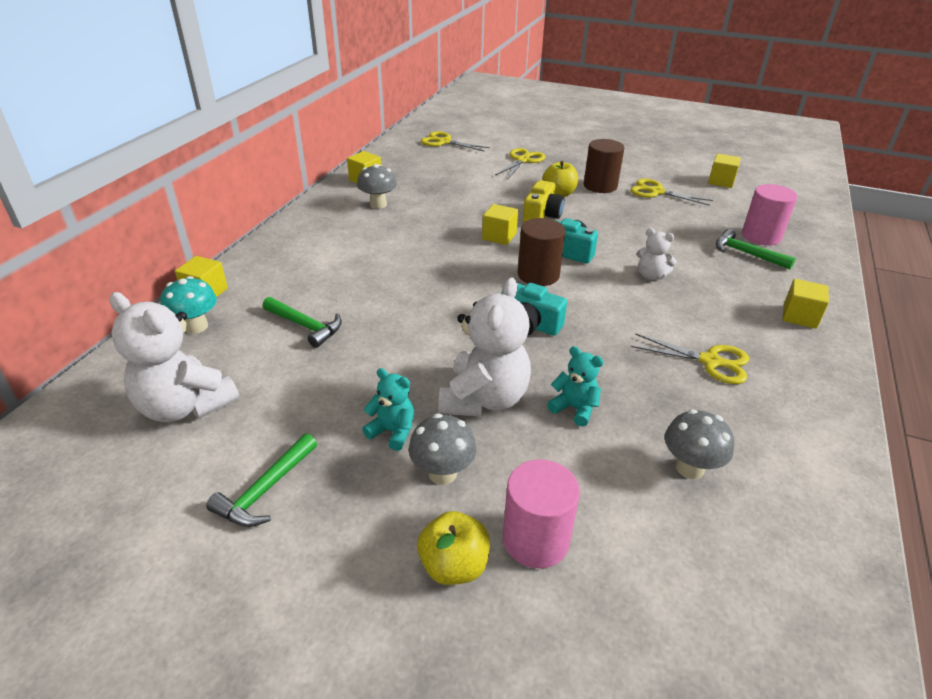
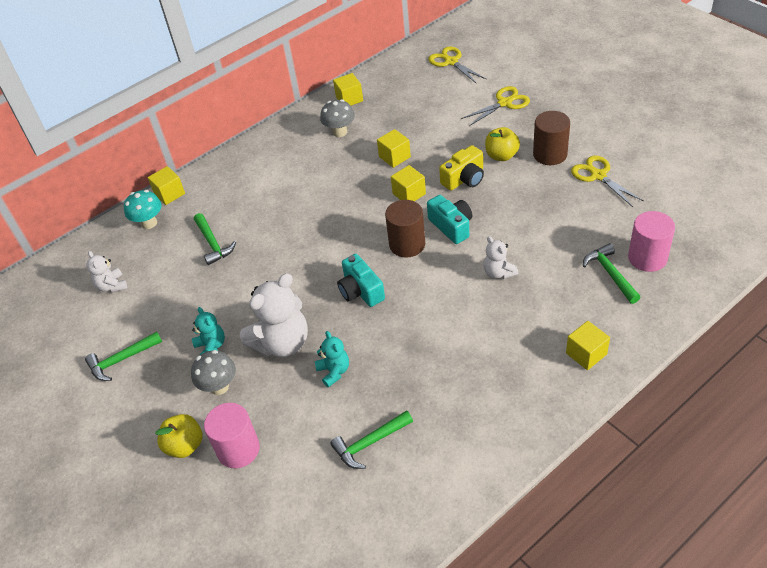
camera: 35 degrees right, 10 degrees up
(185, 406) = (112, 286): white teddy bear -> white teddy bear, size x0.52
(689, 468) = (369, 443): grey mushroom -> green hammer
(710, 361) = (466, 369): yellow scissors -> none
(721, 181) = (681, 177): yellow cube -> yellow cube (394, 157)

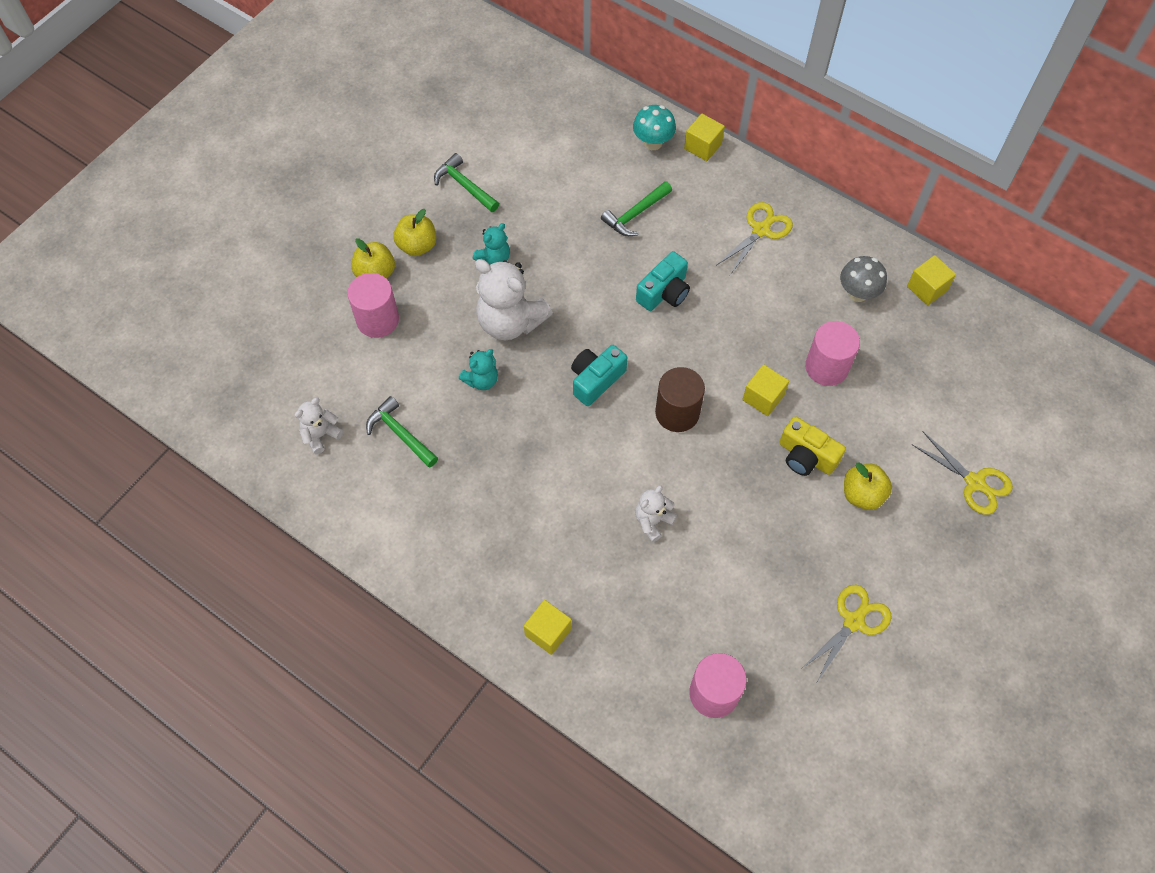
camera: 70 degrees right, 15 degrees up
(112, 286) = (556, 142): white teddy bear -> white teddy bear (321, 435)
(169, 406) = (417, 245): none -> yellow apple
(219, 386) = (446, 281): grey mushroom -> none
(394, 157) = (826, 367): yellow cube -> pink cylinder
(451, 62) = (1048, 397): yellow scissors -> yellow scissors (761, 230)
(451, 226) = (718, 456): turquoise camera -> turquoise camera (664, 292)
(550, 154) = (881, 555): brown cylinder -> none
(610, 274) = (677, 650): green hammer -> none

